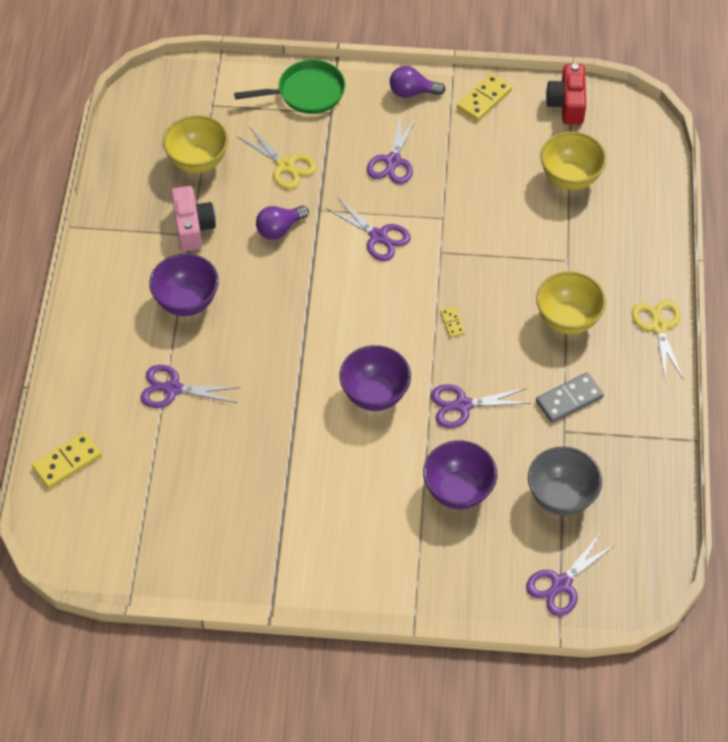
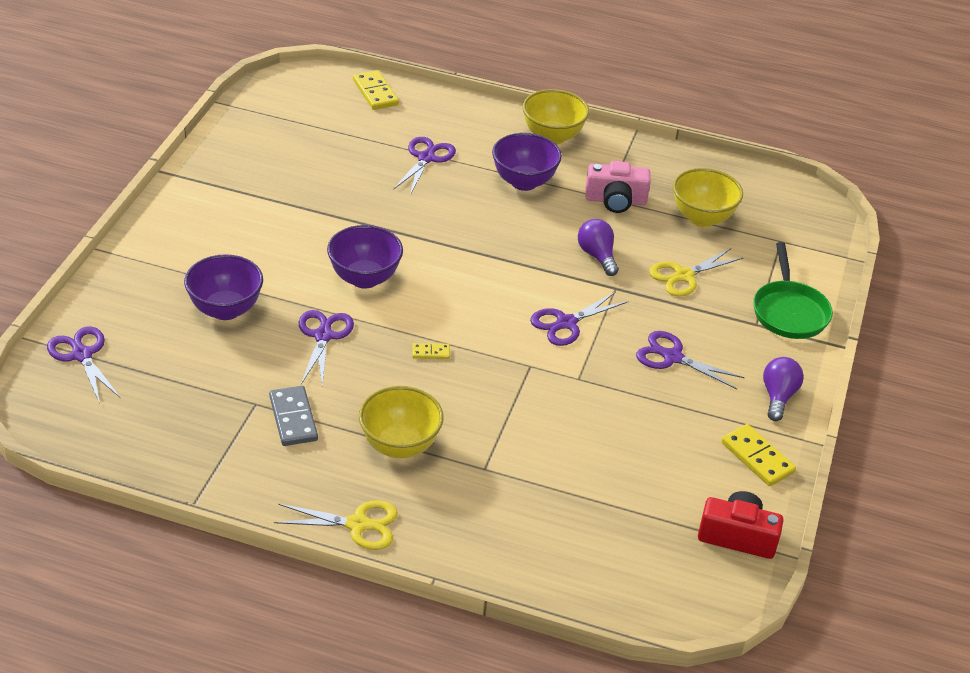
camera: 100 degrees right, 15 degrees down
(561, 497) = (178, 380): grey bowl -> none
(570, 178) = (611, 505): yellow bowl -> yellow bowl (552, 137)

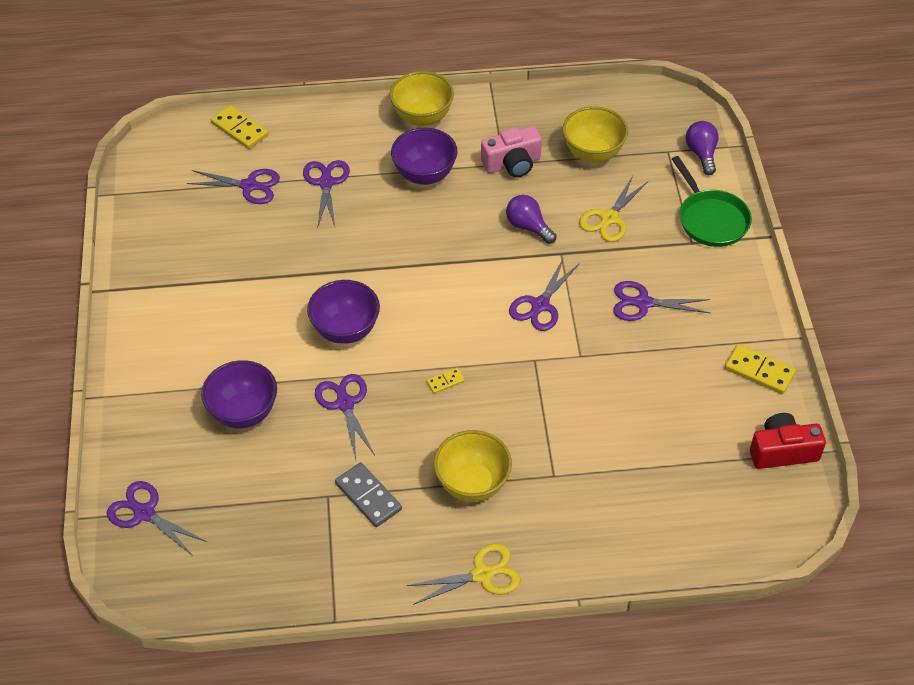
camera: 20 degrees left, 10 degrees up
(354, 138) = (249, 186): none -> purple scissors
(778, 396) = (745, 306): purple light bulb -> purple light bulb (701, 154)

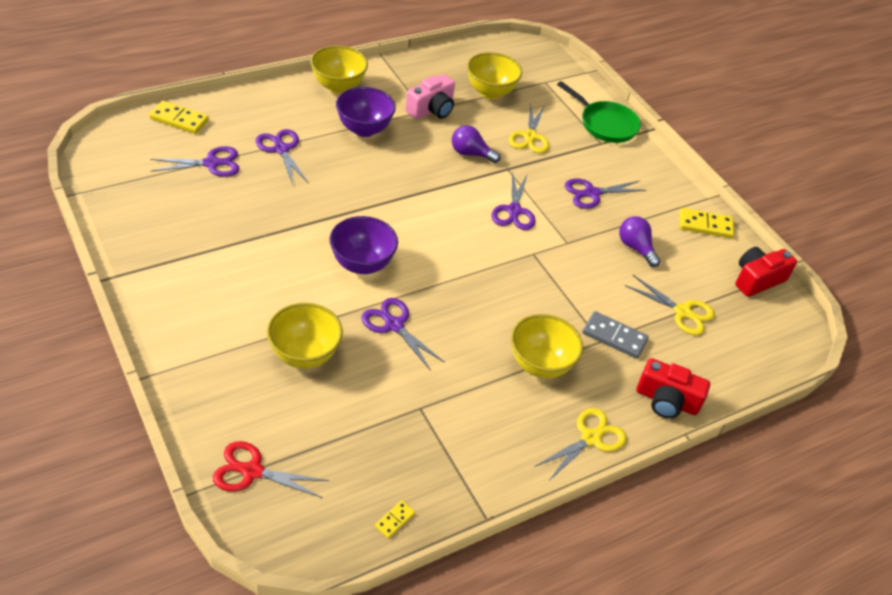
camera: 30 degrees left, 5 degrees down
(144, 513) = (252, 471): purple scissors -> red scissors
(244, 413) = (304, 355): purple bowl -> yellow bowl
(368, 496) = (457, 399): grey domino -> grey domino (614, 337)
(445, 382) = (471, 287): yellow domino -> yellow domino (395, 520)
(587, 559) = (666, 401): none -> red camera
(666, 466) = (682, 312): none -> yellow scissors
(701, 154) = (571, 80): purple light bulb -> purple light bulb (635, 248)

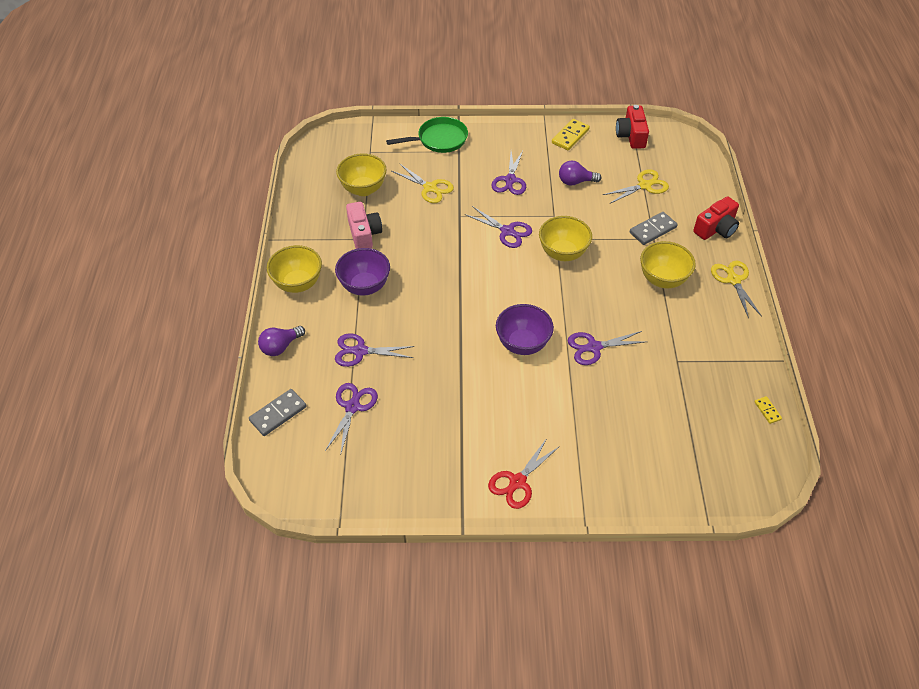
camera: 55 degrees left, 5 degrees up
(179, 119) = (278, 413): yellow domino -> grey domino
(252, 471) = (701, 481): red scissors -> red scissors (517, 482)
(304, 355) = (602, 412): yellow bowl -> yellow bowl (563, 253)
(471, 154) = (431, 231): purple light bulb -> purple light bulb (280, 347)

